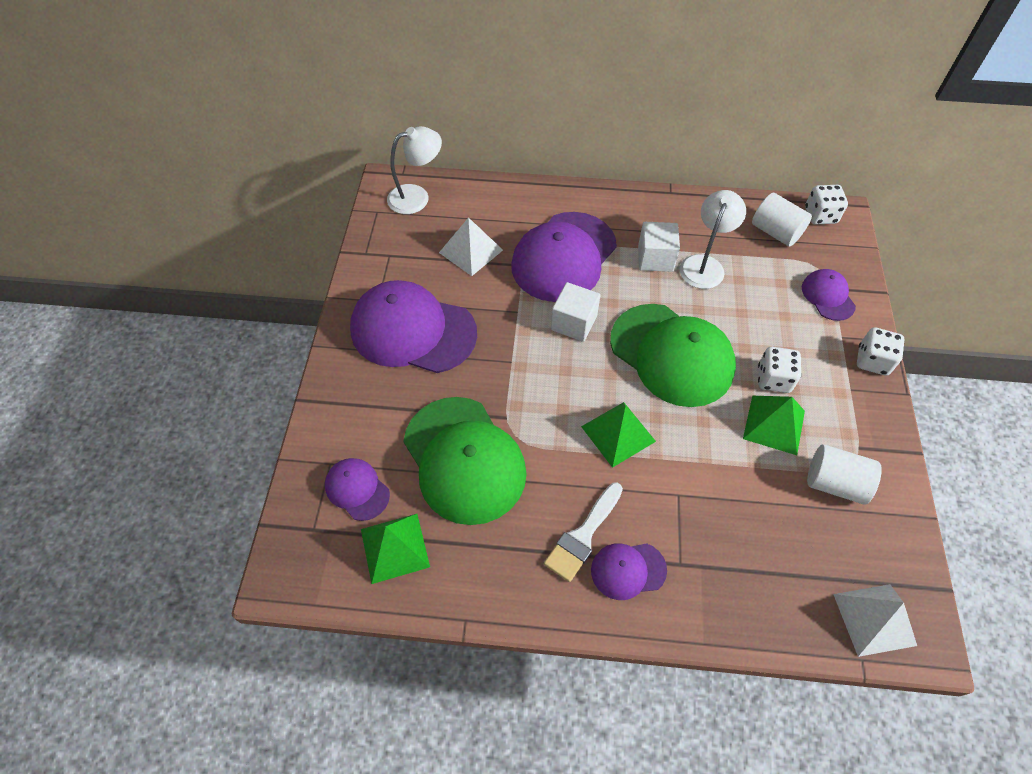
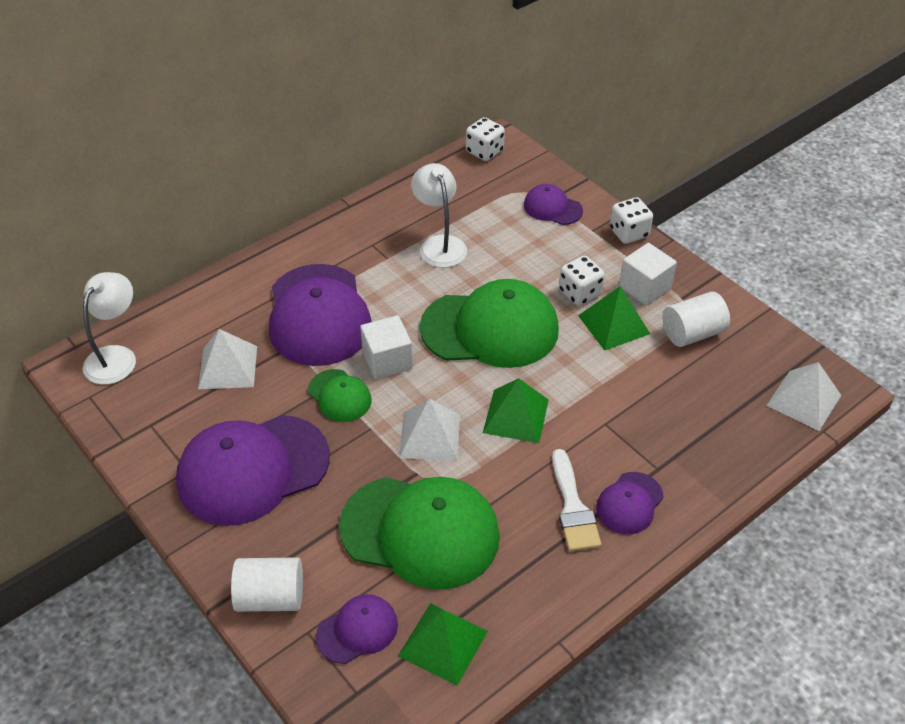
camera: 45 degrees left, 10 degrees down
(357, 489) = (357, 630): purple cap -> purple cap turned 150 degrees clockwise
(516, 323) = (339, 396): none -> green cap
(543, 399) = (429, 436): none -> white pyramid
(655, 258) = (396, 265): white cube -> white cube (644, 287)
(775, 232) = (465, 185): white cylinder -> white cylinder (270, 597)

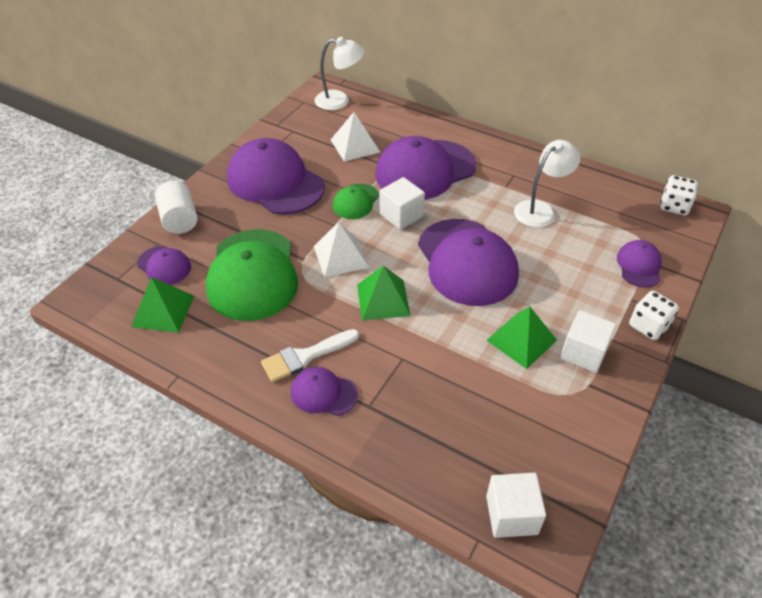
camera: 70 degrees right, 0 degrees up
(490, 329) = (467, 262): green cap -> purple cap
(579, 293) = (544, 308): white dice -> none
(692, 333) = (547, 401): white cylinder -> none
(803, 400) = (511, 515): white pyramid -> white cube

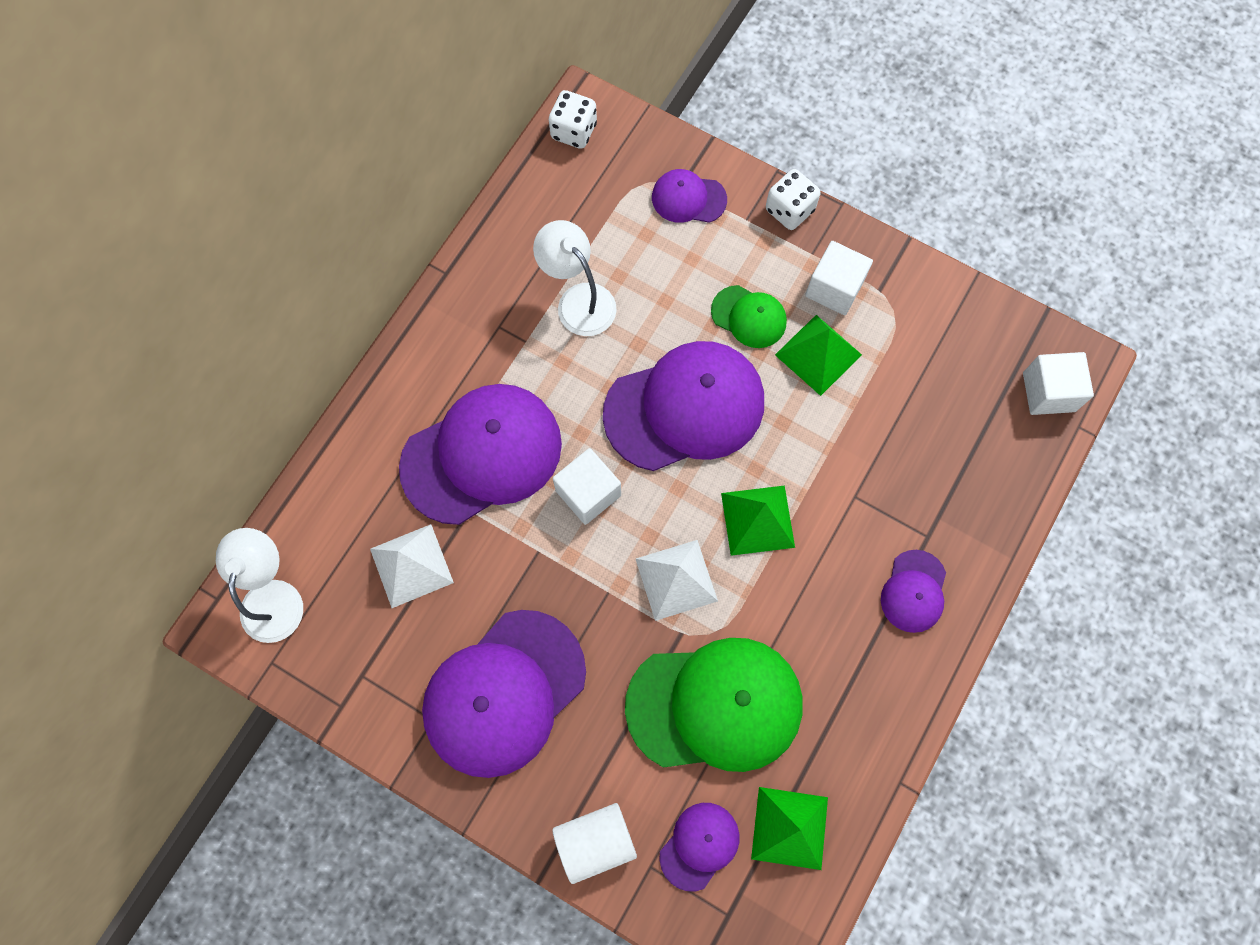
camera: 90 degrees left, 25 degrees up
(305, 356) = (859, 618): white brush -> none
(356, 201) = (555, 560): green cap -> green cap (749, 317)
(425, 170) = (482, 455): purple cap -> purple cap turned 90 degrees counterclockwise

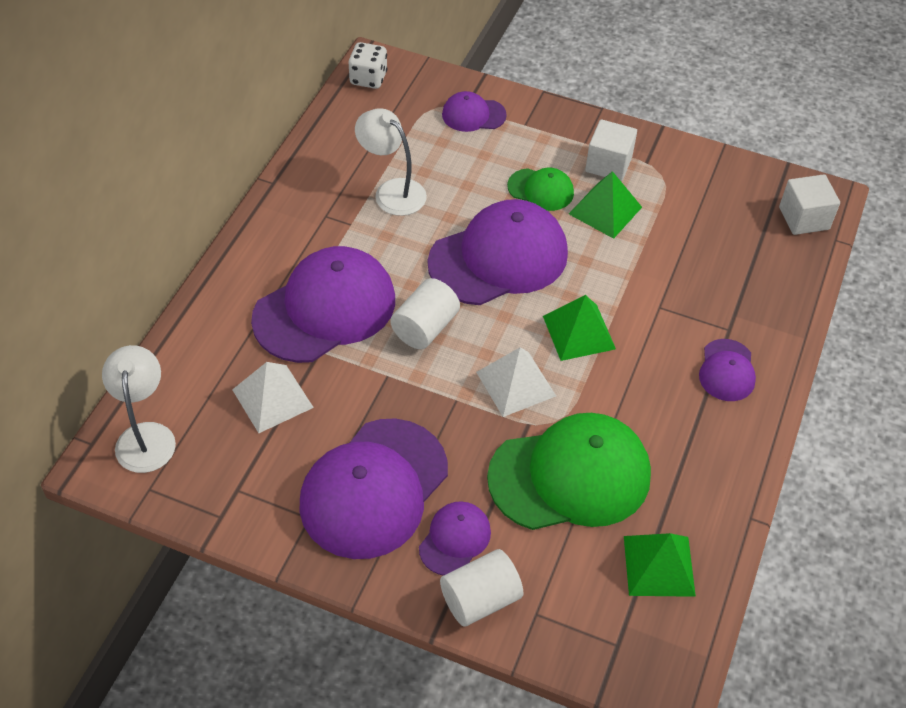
camera: 10 degrees left, 20 degrees down
(588, 493) = (425, 327): white cube -> white cylinder
(699, 845) = (578, 590): purple cap -> purple cap (455, 539)
(789, 210) = (559, 115): white dice -> none

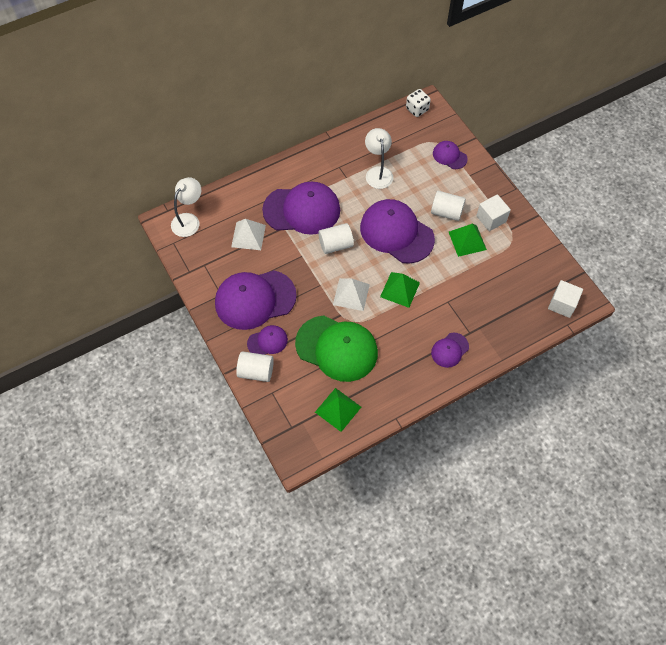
camera: 40 degrees right, 10 degrees up
(498, 258) = (396, 233): purple cap -> purple cap turned 150 degrees counterclockwise
(541, 190) = (446, 212): green cap -> white cylinder

